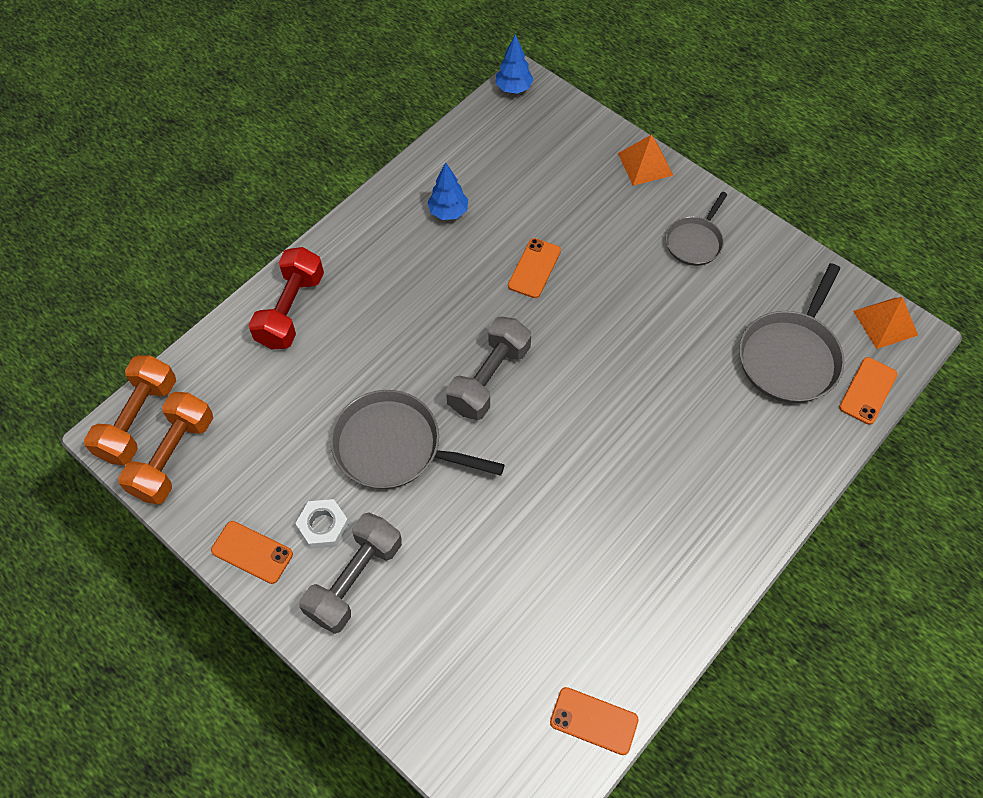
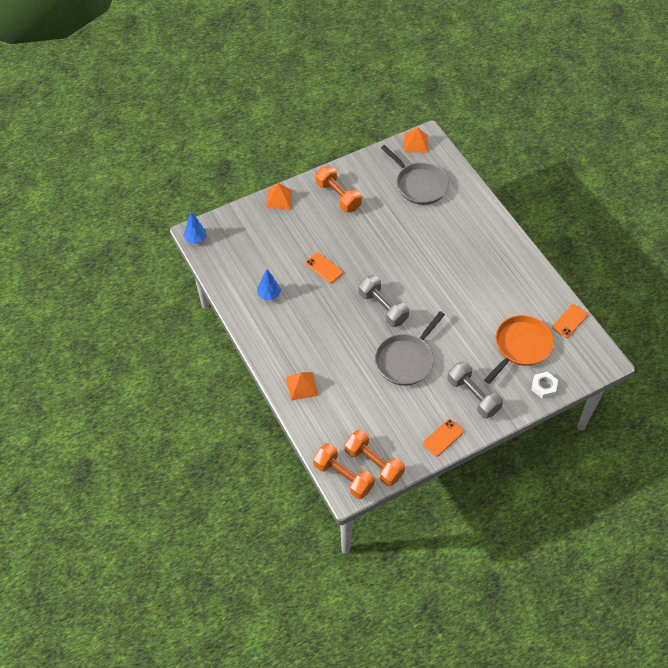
camera: 70 degrees left, 5 degrees down
(291, 310) = (301, 386): red dumbbell -> orange pyramid
(323, 526) = (439, 402): white nut -> white nut (544, 386)
(495, 637) = (520, 346): none -> orange pan
(695, 242) = (338, 196): grey pan -> orange dumbbell
(867, 391) = (448, 164): orange phone -> none

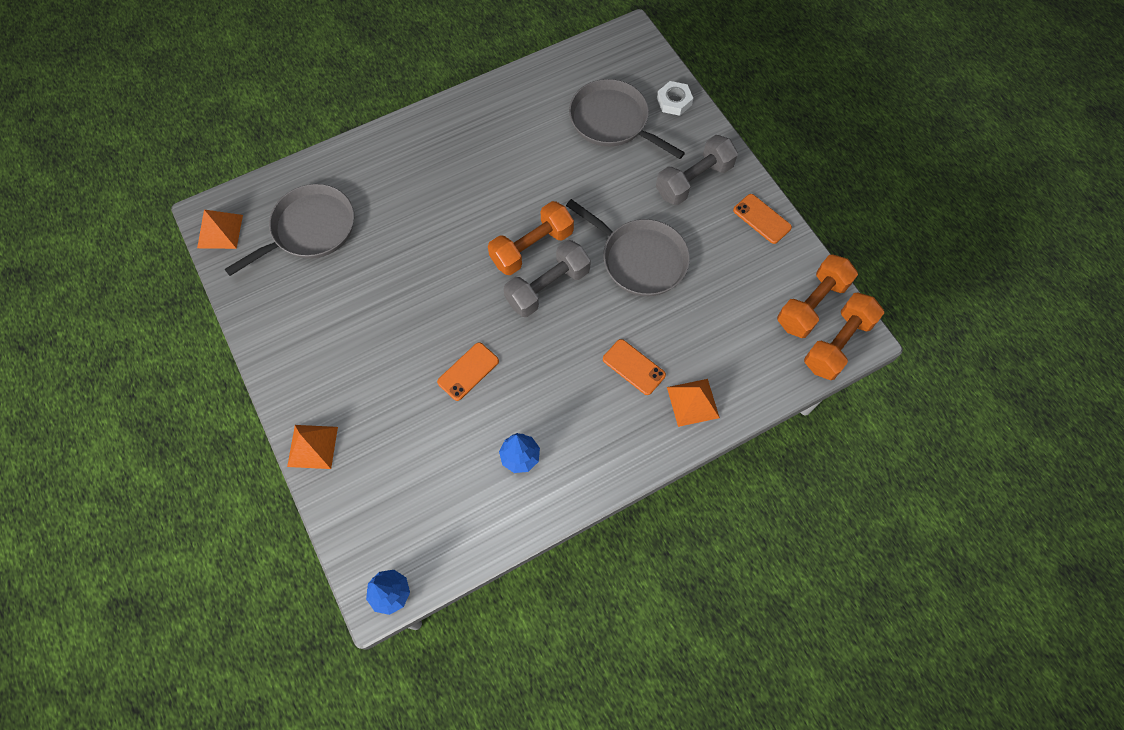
camera: 90 degrees left, 10 degrees up
(338, 196) = (319, 350): orange dumbbell -> orange dumbbell (532, 248)
(520, 346) = (612, 121): orange pan -> grey pan
(570, 321) = (571, 65): orange phone -> orange phone (633, 367)

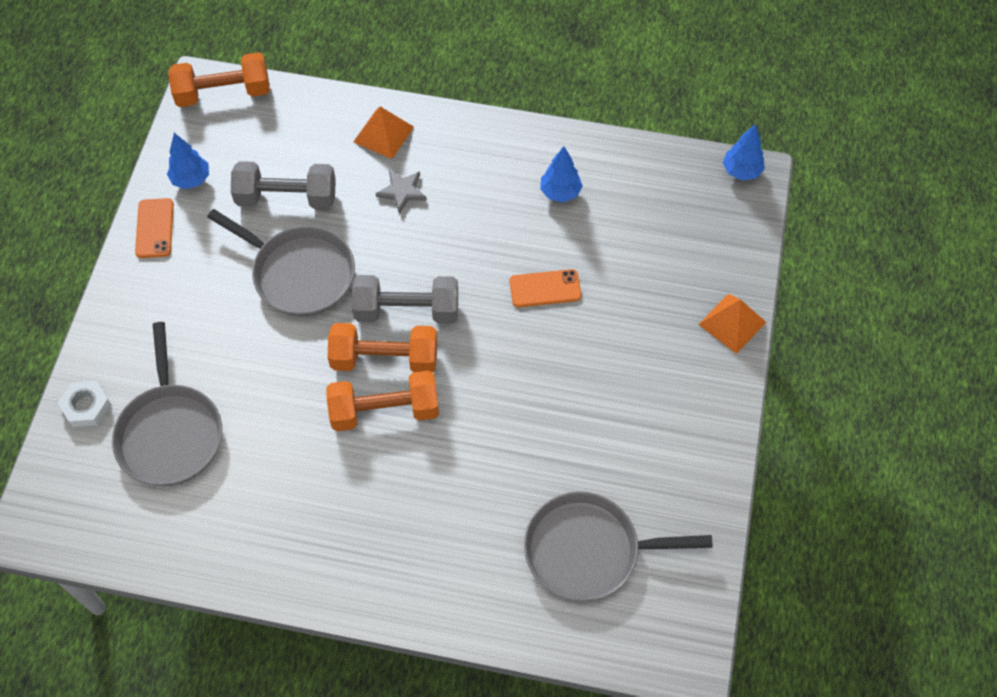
camera: 140 degrees left, 5 degrees down
(220, 231) = (688, 625): orange pyramid -> none
(633, 367) = (402, 192): orange phone -> grey star
(640, 259) = (299, 274): grey pan -> grey pan turned 135 degrees clockwise
(694, 180) = (168, 309): grey dumbbell -> grey dumbbell (286, 197)
(780, 266) = (191, 179): none -> blue tree
(811, 304) = (205, 133): orange dumbbell -> orange dumbbell (384, 411)

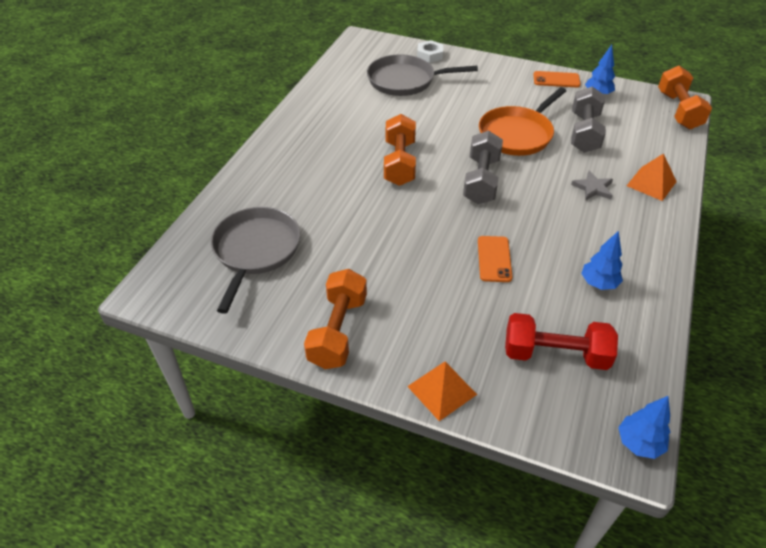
camera: 100 degrees right, 15 degrees down
(299, 274) = (517, 134): grey pan -> orange pan
(385, 359) = (441, 166): orange dumbbell -> orange dumbbell (338, 331)
(663, 231) = (555, 354): none -> red dumbbell

